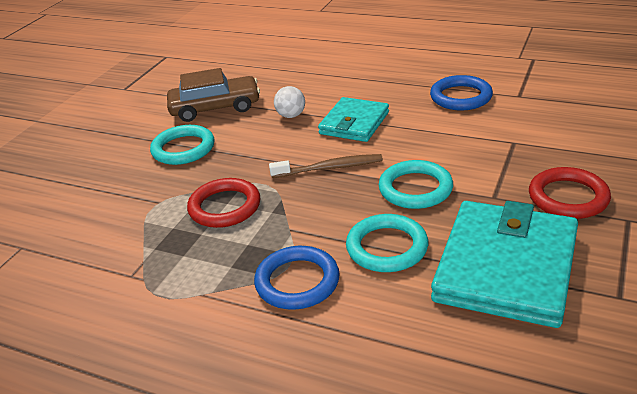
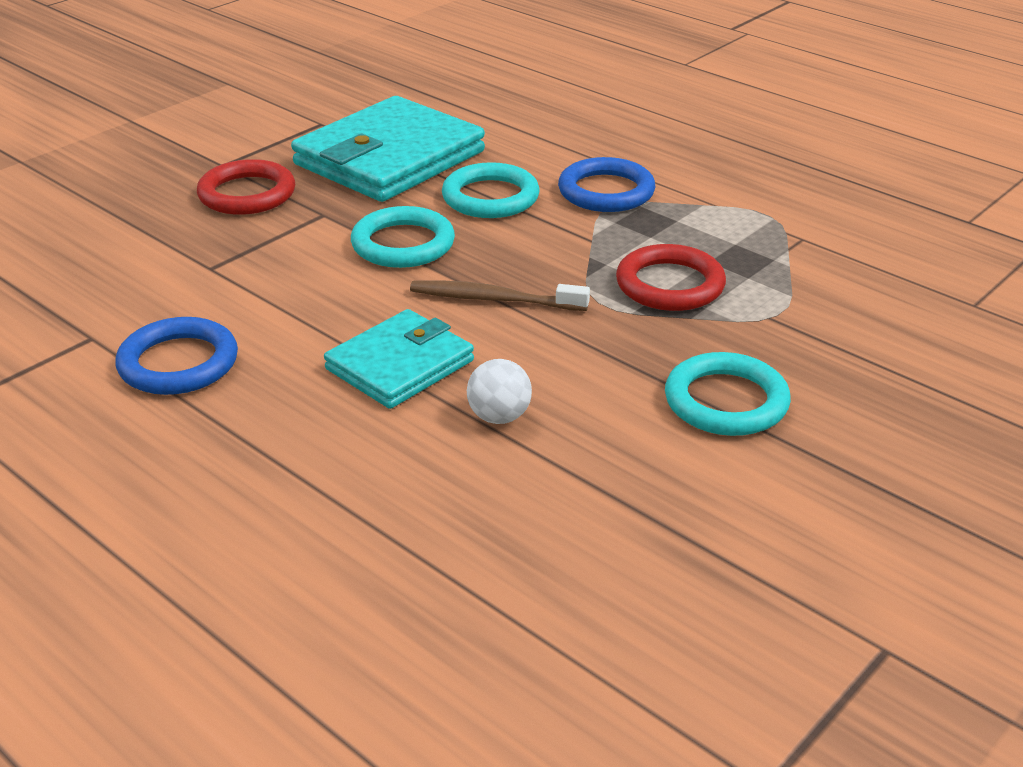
camera: 165 degrees left, 0 degrees up
(215, 108) = (646, 489): brown car -> none

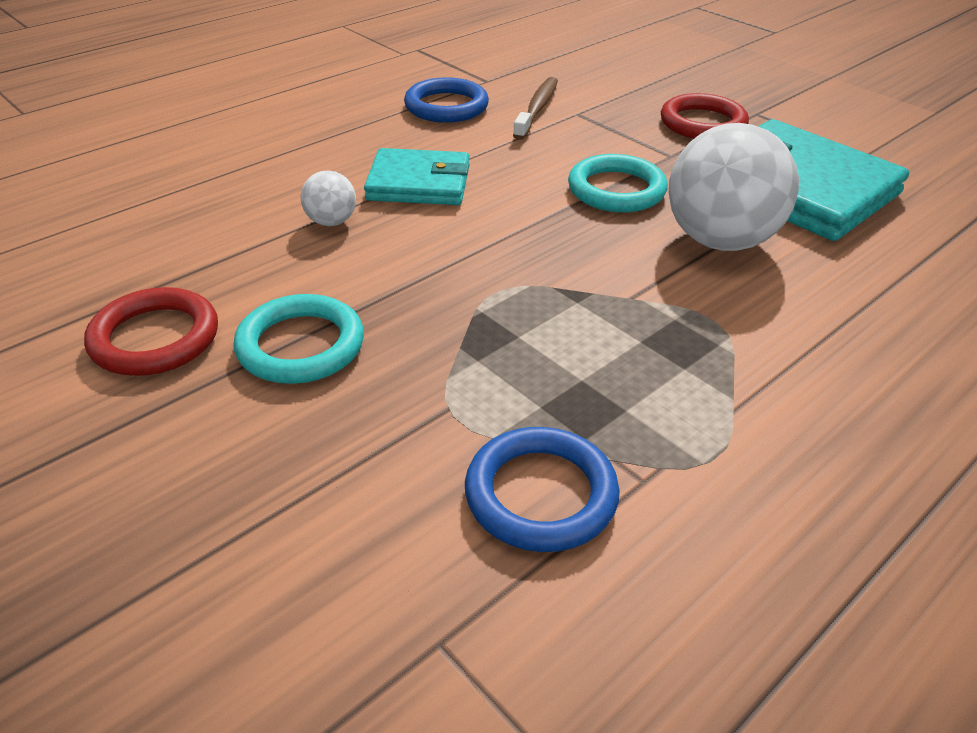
camera: 95 degrees right, 5 degrees up
(400, 365) = (419, 183): turquoise wallet -> turquoise wallet turned 45 degrees counterclockwise
(490, 197) = (720, 240): turquoise ring -> white ball
(494, 299) = (512, 230): brown toothbrush -> brown toothbrush (537, 109)
(606, 191) = (751, 320): blue ring -> blue ring (541, 494)
(670, 285) = (528, 340): red ring -> red ring (155, 338)

